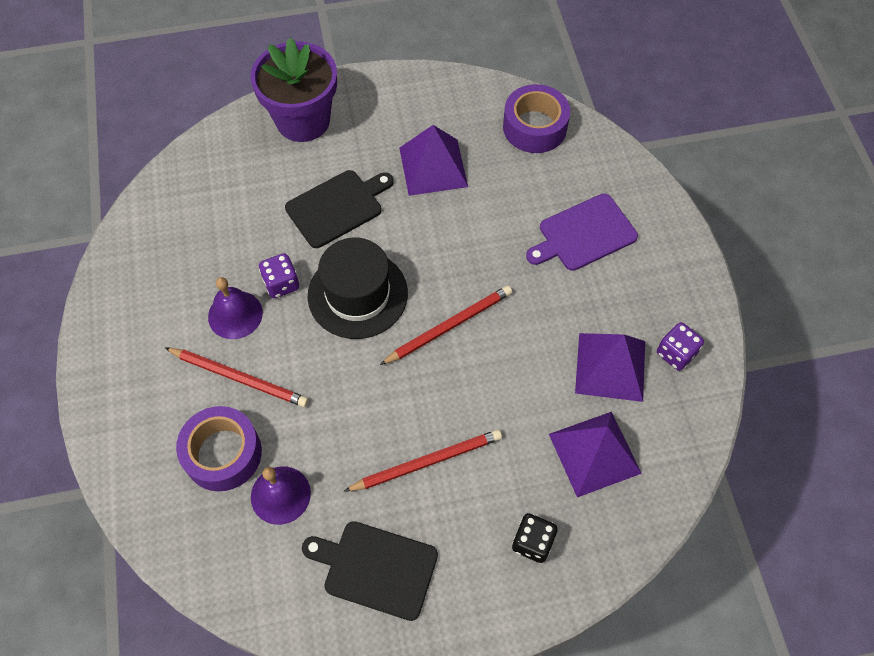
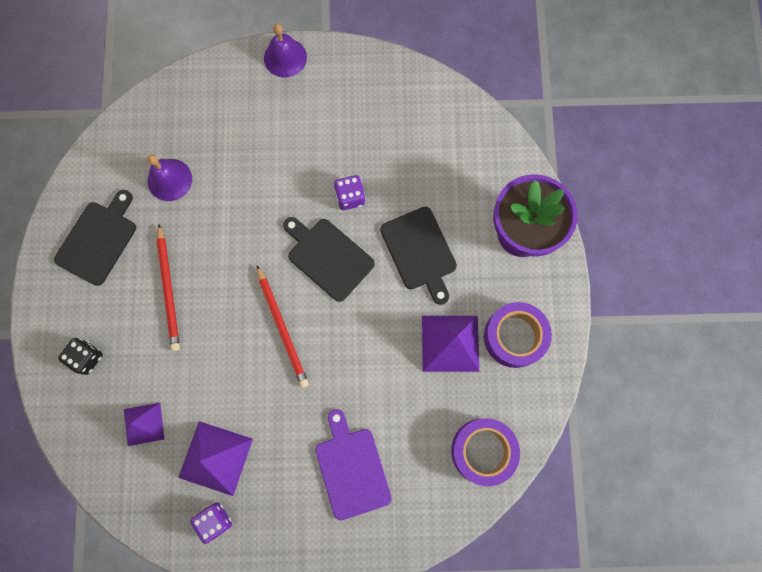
camera: 100 degrees right, 15 degrees up
(223, 453) = (211, 142): purple tape -> purple tape (514, 337)
(235, 314) = (328, 159): purple bell -> purple bell (285, 57)
(239, 378) = (271, 157): red pencil -> none
(357, 294) = (328, 257): black hat -> black cutting board
(594, 453) = (144, 424): purple pyramid -> purple pyramid, size x0.64

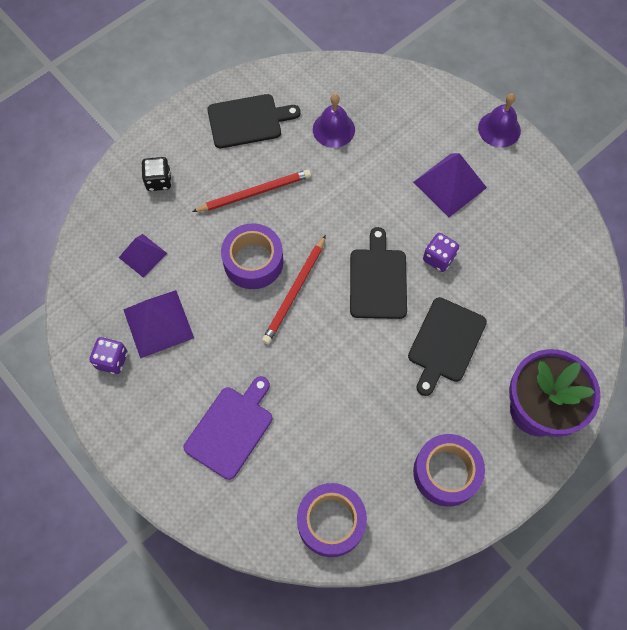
camera: 50 degrees right, 10 degrees down
(169, 289) = (254, 193): red pencil -> red pencil turned 150 degrees counterclockwise
(228, 339) = (253, 261): none -> purple tape
(450, 343) = (394, 425): purple pyramid -> purple pyramid (449, 185)

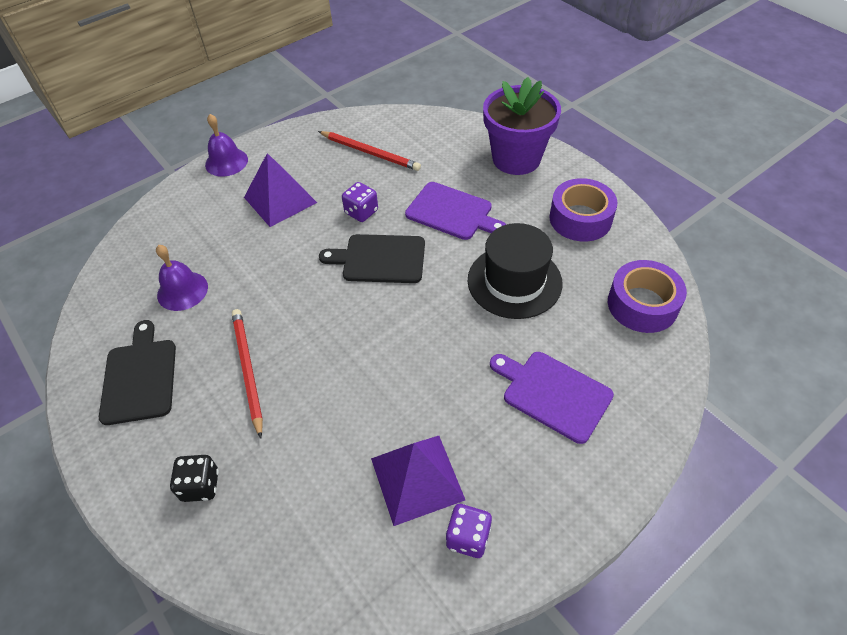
camera: 85 degrees left, 15 degrees down
(143, 255) = (314, 502): purple pyramid -> none
(253, 261) = (342, 371): purple tape -> none
(295, 291) = (385, 331): red pencil -> red pencil (370, 152)
(355, 401) = (514, 281): none -> black hat
(445, 343) = (452, 212): black cutting board -> purple cutting board

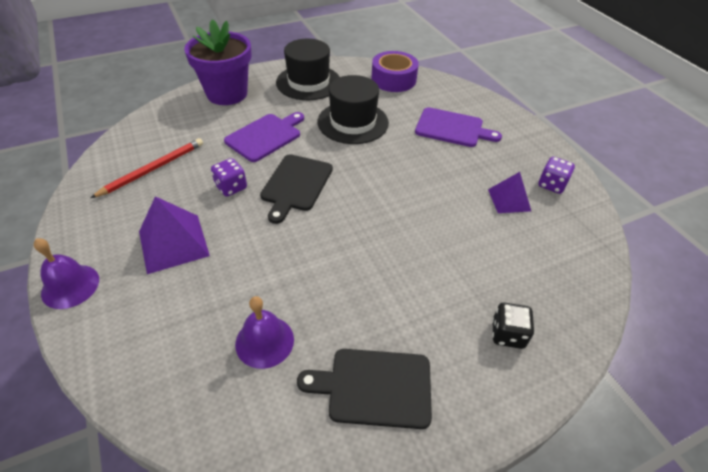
camera: 80 degrees left, 5 degrees down
(248, 370) = (391, 289): red pencil -> none
(417, 478) = (509, 200): purple pyramid -> purple pyramid, size x0.64
(553, 394) = (452, 128): purple cutting board -> purple cutting board turned 120 degrees counterclockwise
(580, 218) = (308, 82): purple tape -> black hat

